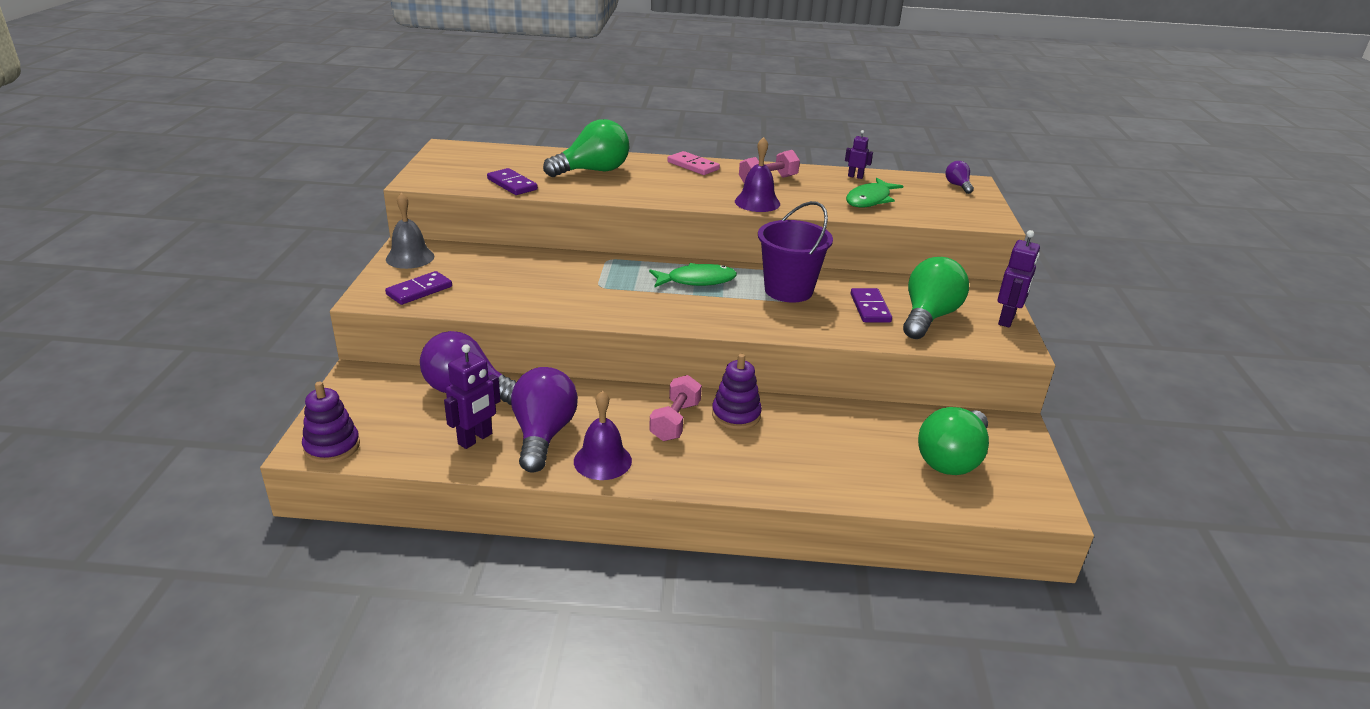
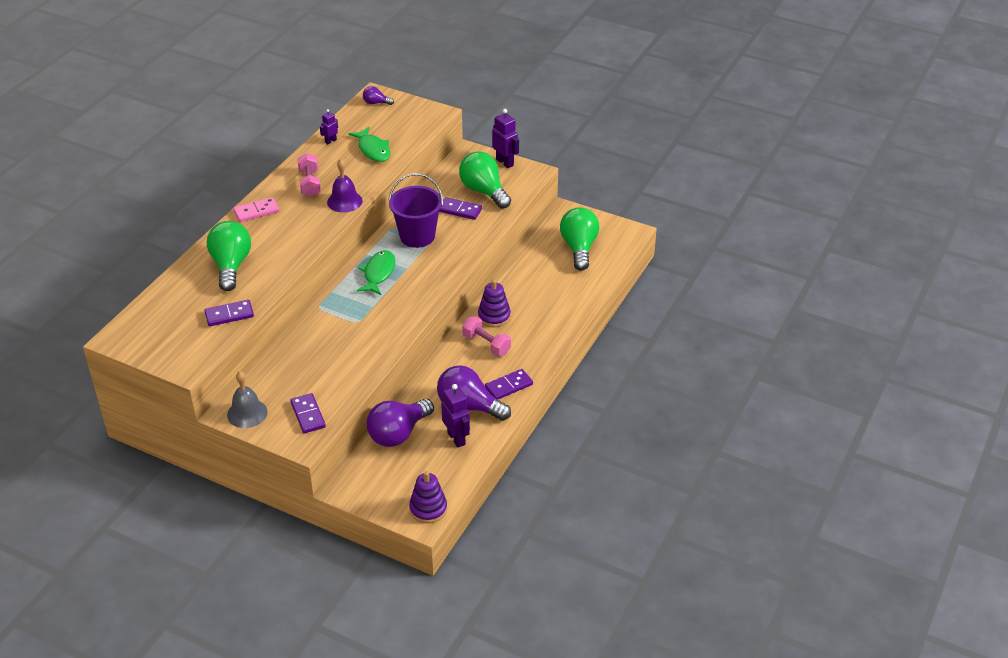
camera: 65 degrees left, 10 degrees up
(602, 461) = (508, 386): purple bell -> purple domino
(952, 459) = (579, 248): green light bulb -> green light bulb turned 150 degrees counterclockwise

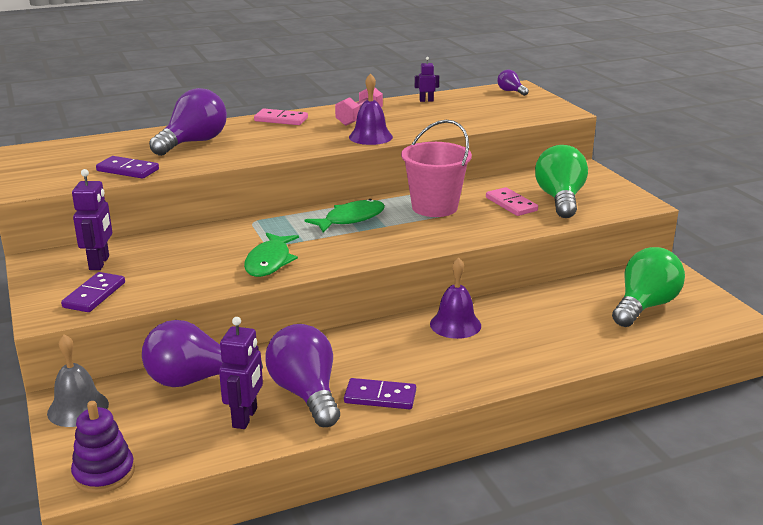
camera: 40 degrees right, 15 degrees down
(231, 266) = (194, 142): green light bulb -> purple light bulb
(247, 413) = (50, 268): grey bell -> grey bell (78, 408)
(373, 150) = (457, 115): green fish -> green fish (269, 262)
(417, 236) = (434, 207): purple bucket -> pink bucket
(460, 210) = (511, 204): purple domino -> pink domino
(486, 344) = (410, 345): pink dumbbell -> none
(494, 316) = (455, 324): purple stacking toy -> purple bell
(505, 162) = (616, 187): purple robot -> purple robot (100, 263)

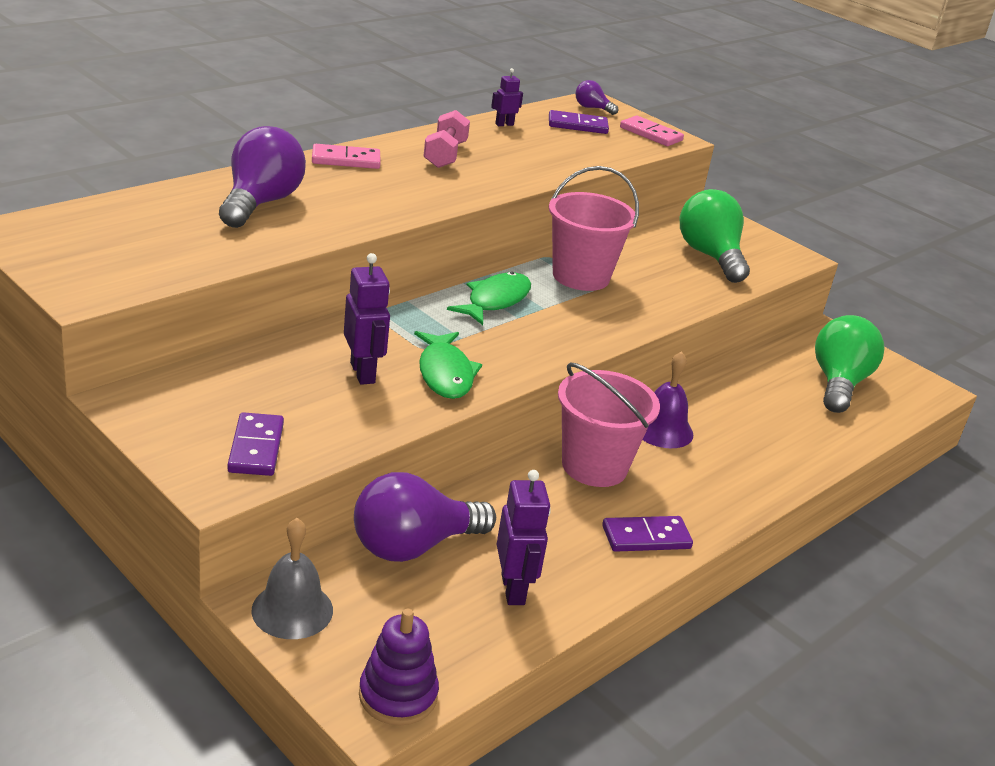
camera: 25 degrees left, 5 degrees up
(100, 263) = (221, 396): purple robot -> purple robot (363, 373)
(128, 170) = (209, 255): purple domino -> purple domino (577, 125)
(306, 393) = (560, 545): purple light bulb -> none
(370, 137) = (484, 185): purple bell -> none
(377, 344) = (594, 466): none -> pink bucket
(511, 204) = (663, 266): pink domino -> pink domino (651, 134)

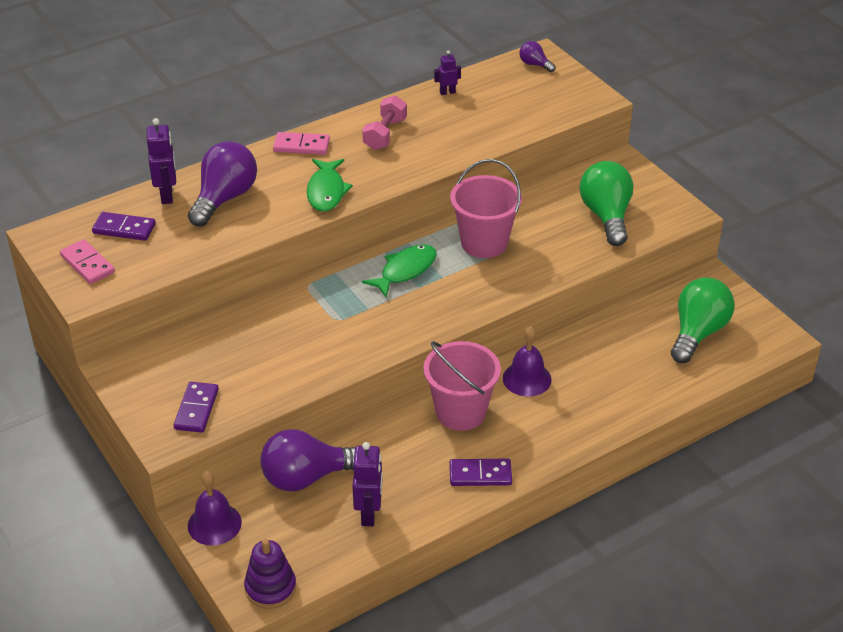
camera: 15 degrees right, 10 degrees up
(292, 610) = (214, 524): grey bell -> purple bell
(363, 373) = (285, 343): purple robot -> purple robot (167, 195)
(445, 373) = (346, 343): green fish -> green fish (326, 191)
(577, 125) = (513, 88): purple domino -> purple domino (124, 229)
(651, 134) = (577, 95): pink domino -> pink domino (87, 264)

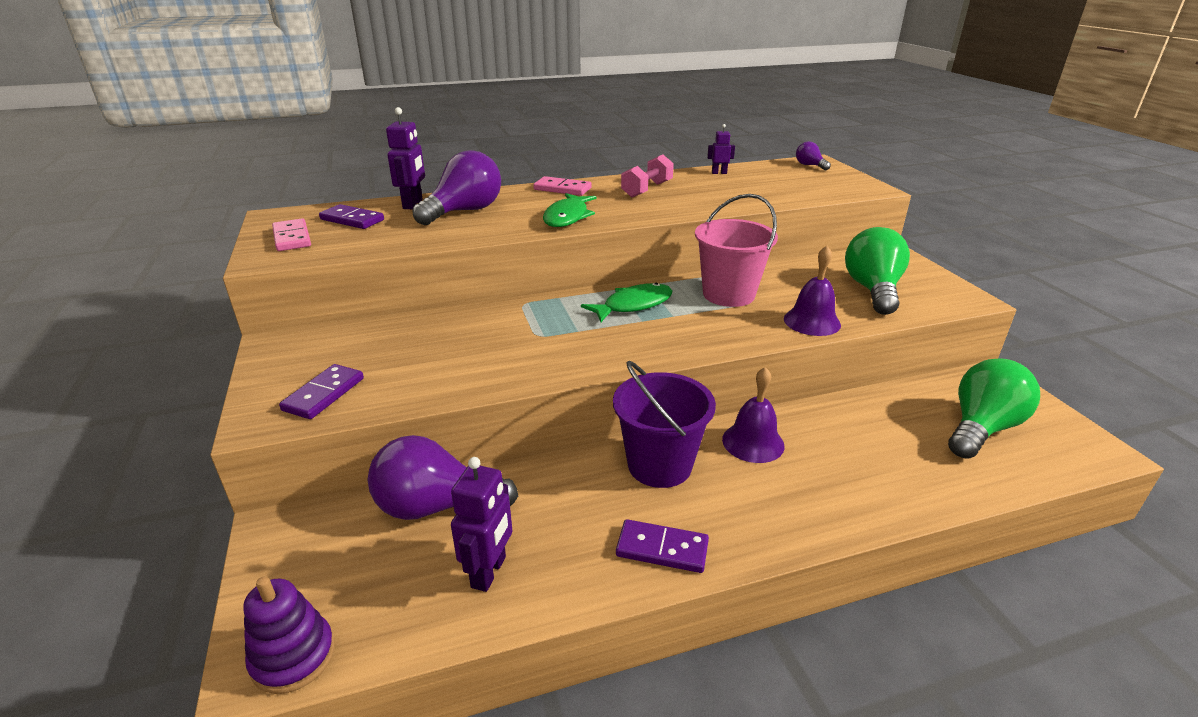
camera: 15 degrees right, 10 degrees down
(214, 524) = (288, 542): purple bell -> purple bell (812, 321)
(460, 412) = (659, 465): pink bucket -> purple bucket

